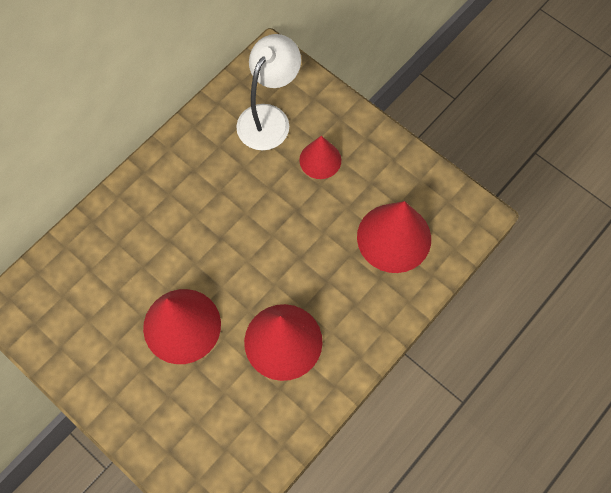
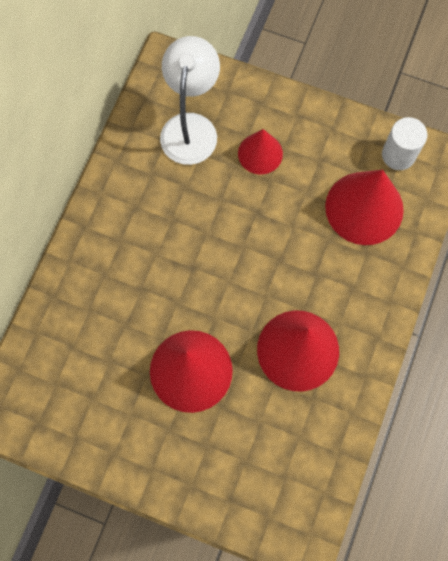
camera: 20 degrees left, 5 degrees up
(444, 201) = (398, 155): none -> white cylinder

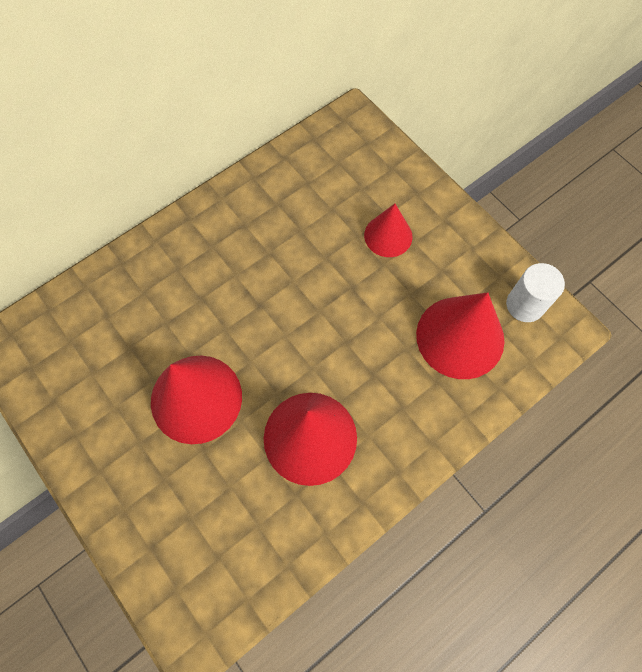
camera: 30 degrees right, 5 degrees down
(191, 127) = (338, 181): white lamp -> none

